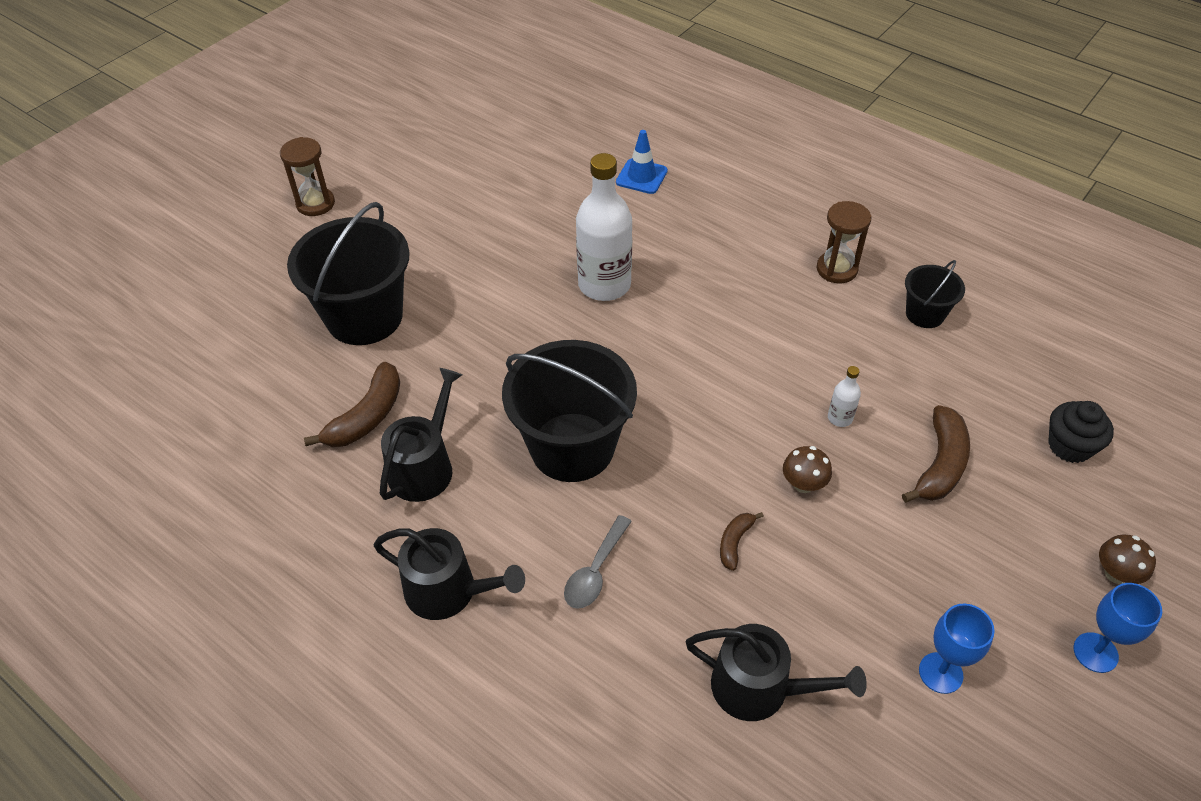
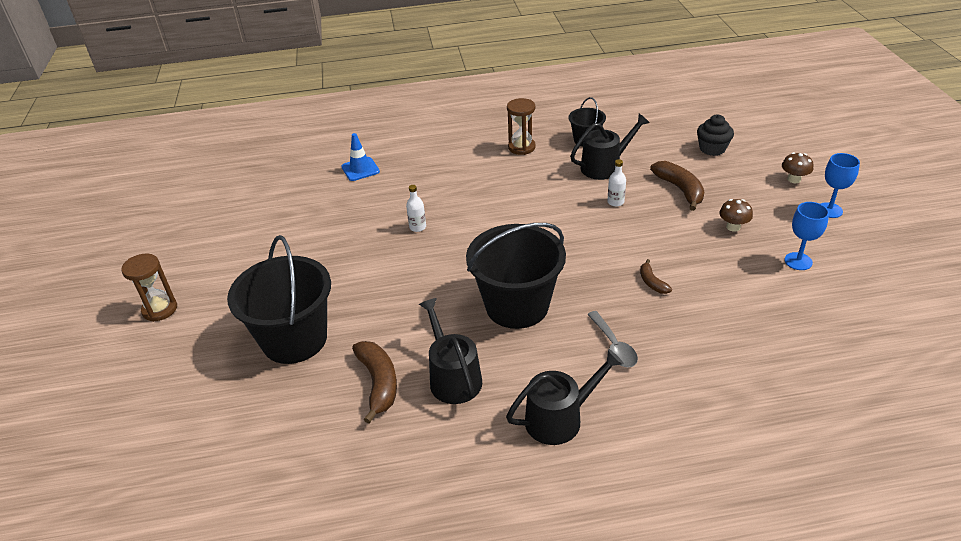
camera: 45 degrees left, 10 degrees down
(604, 285) = (417, 227): white bottle -> white bottle, size x0.43
(759, 688) = (751, 327): black watering can -> black watering can (605, 166)
(803, 484) = (642, 238): brown mushroom -> brown mushroom (733, 227)

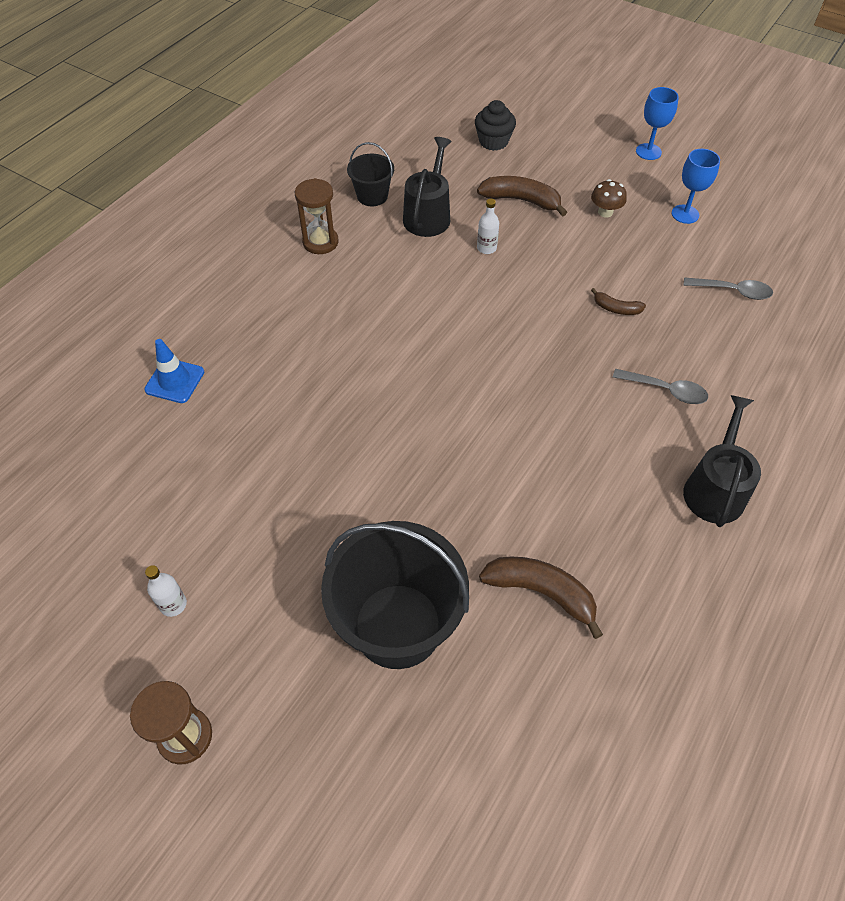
camera: 50 degrees left, 15 degrees up
(417, 227) = (341, 403): white bottle -> white bottle (173, 604)
(453, 377) = (592, 528): black watering can -> none
(517, 306) = (547, 414): black bucket -> none
(761, 326) = (732, 291): none -> grey spoon
(794, 179) = (590, 136): brown mushroom -> none

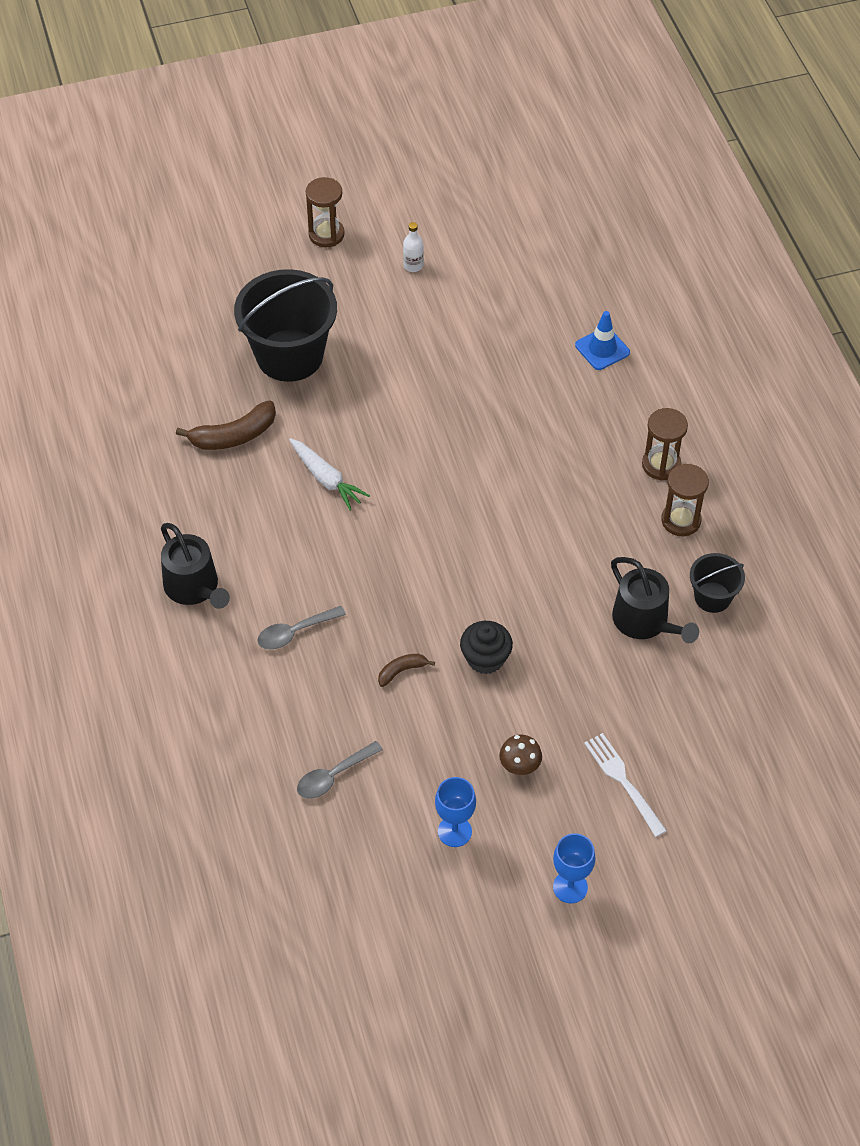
camera: 130 degrees right, 0 degrees up
(276, 278) = (661, 465): none -> brown hourglass
(486, 248) = (561, 634): white bottle -> none
(493, 141) = (711, 757): black cupcake -> black cupcake (485, 658)
(509, 478) = (326, 479): none -> white carrot
(521, 200) = (599, 710): brown banana -> none
(555, 166) = (623, 781): none -> white fork

